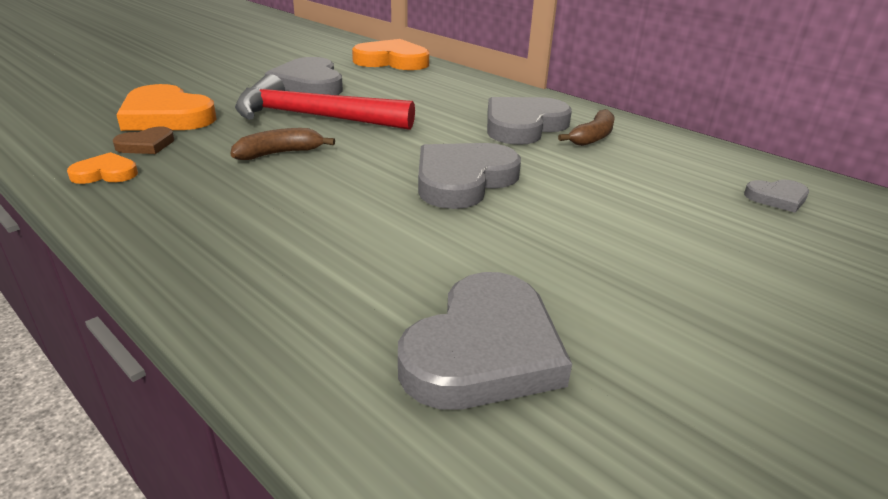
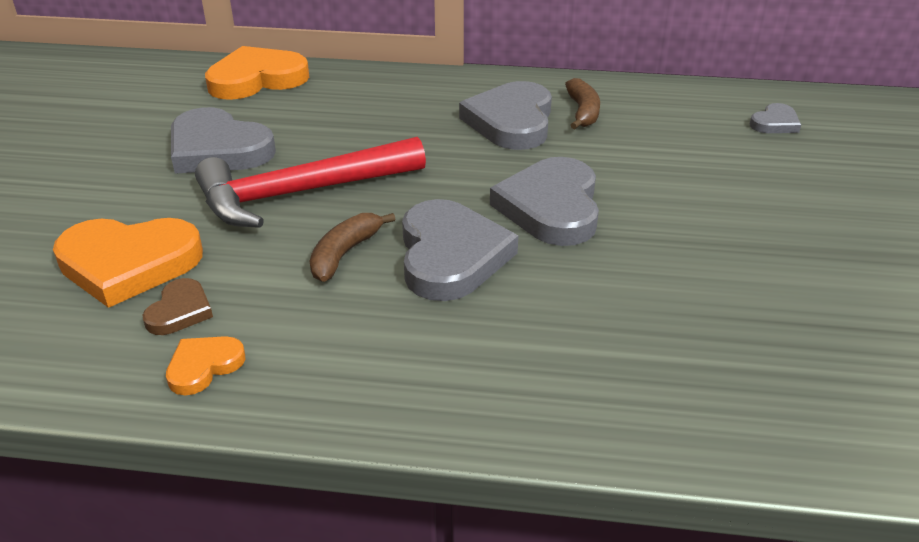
camera: 35 degrees left, 5 degrees up
(483, 350) = (774, 351): grey heart -> grey heart (451, 256)

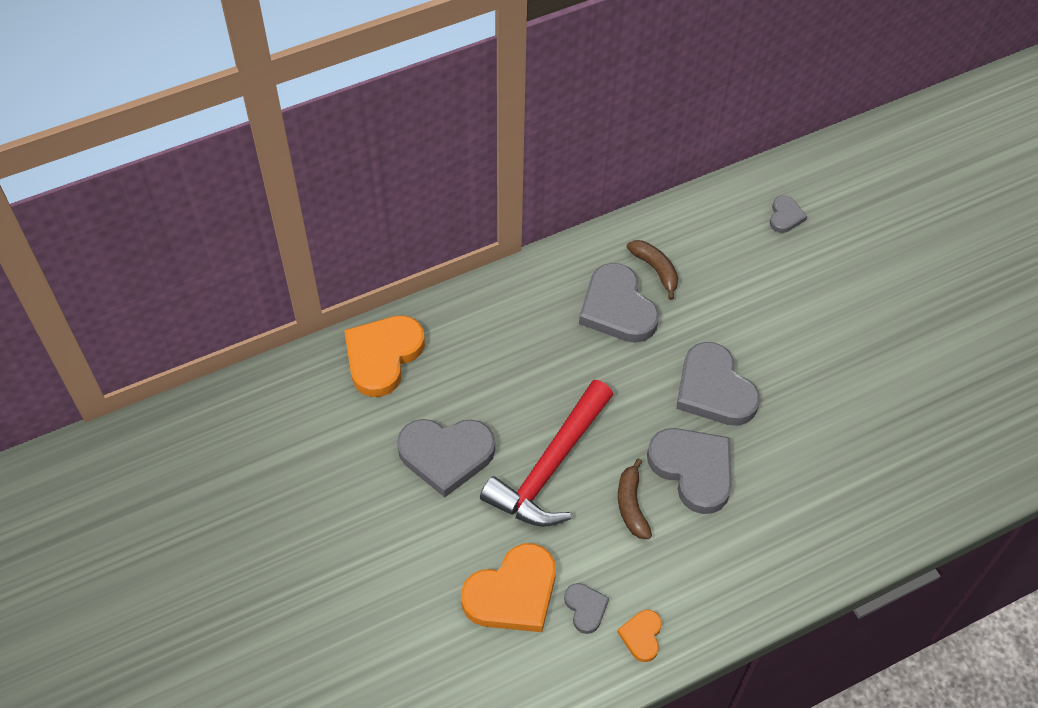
camera: 35 degrees left, 20 degrees up
(180, 311) = (585, 608): brown heart -> grey heart

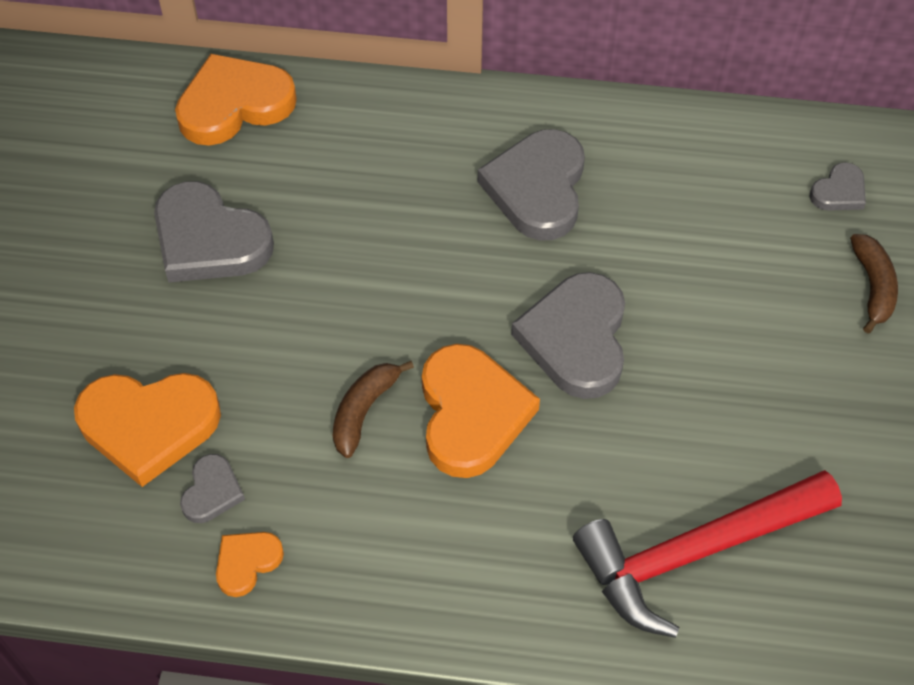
camera: 35 degrees right, 0 degrees up
(550, 467) = (308, 316): red hammer -> red hammer (694, 553)
(655, 269) = (620, 170): brown banana -> brown banana (873, 286)
(693, 470) = (471, 414): grey heart -> orange heart

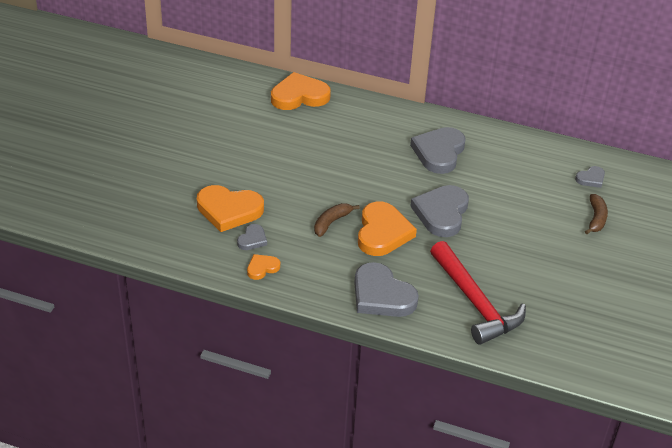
camera: 10 degrees right, 15 degrees down
(209, 240) = (274, 146): grey heart -> grey heart (381, 295)
(694, 553) = (475, 303): red hammer -> red hammer turned 105 degrees counterclockwise

